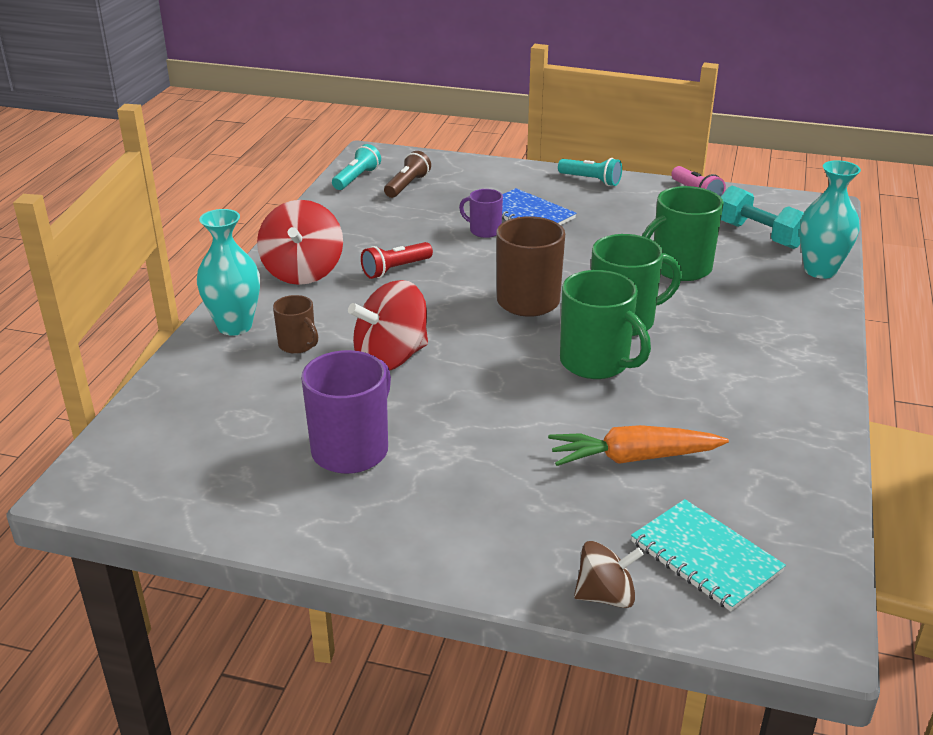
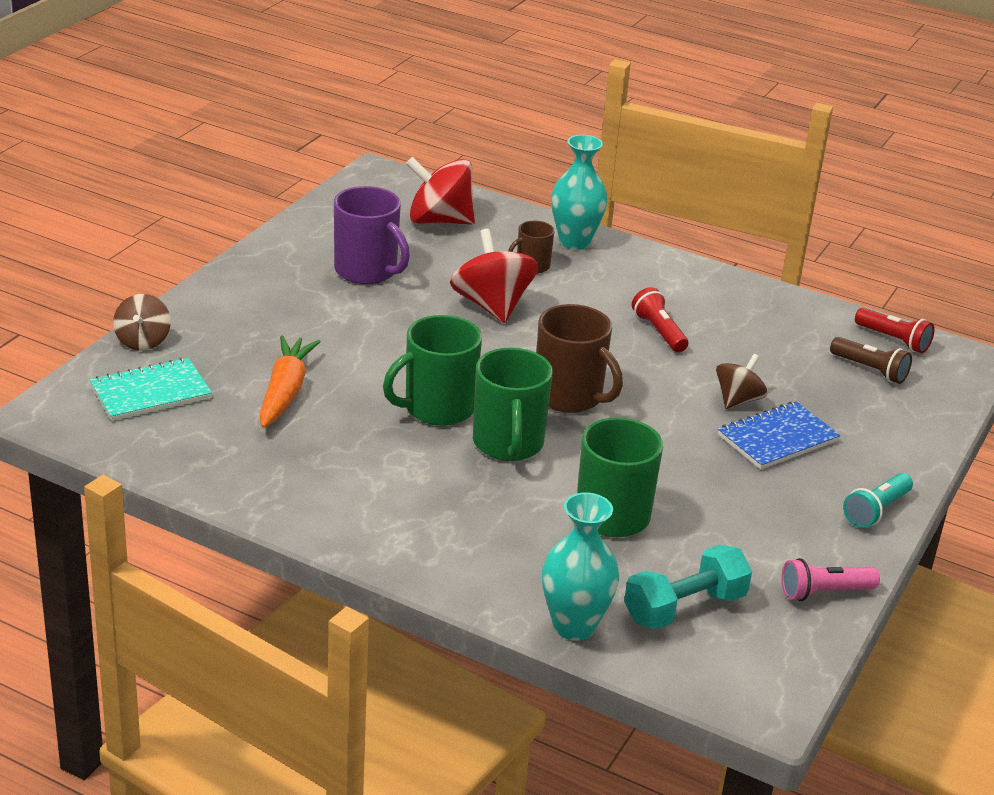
camera: 100 degrees right, 0 degrees up
(303, 272) = (667, 283): red spinning top -> red spinning top (439, 220)
(356, 178) = (893, 340): turquoise flashlight -> red flashlight
(484, 231) = (738, 400): purple mug -> brown spinning top

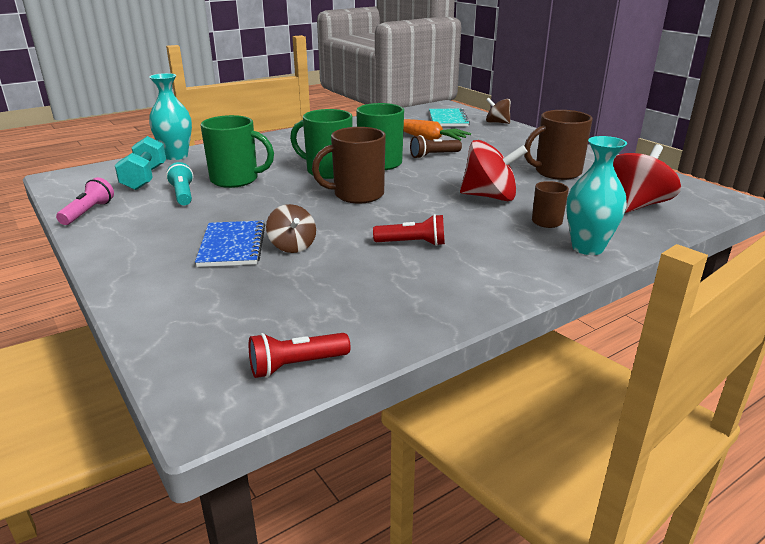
camera: 120 degrees right, 5 degrees down
(367, 271) = (556, 172): purple mug -> brown mug
(870, 370) = (263, 325): brown flashlight -> brown flashlight (434, 155)
(876, 511) = (112, 253): turquoise flashlight -> turquoise flashlight (183, 194)

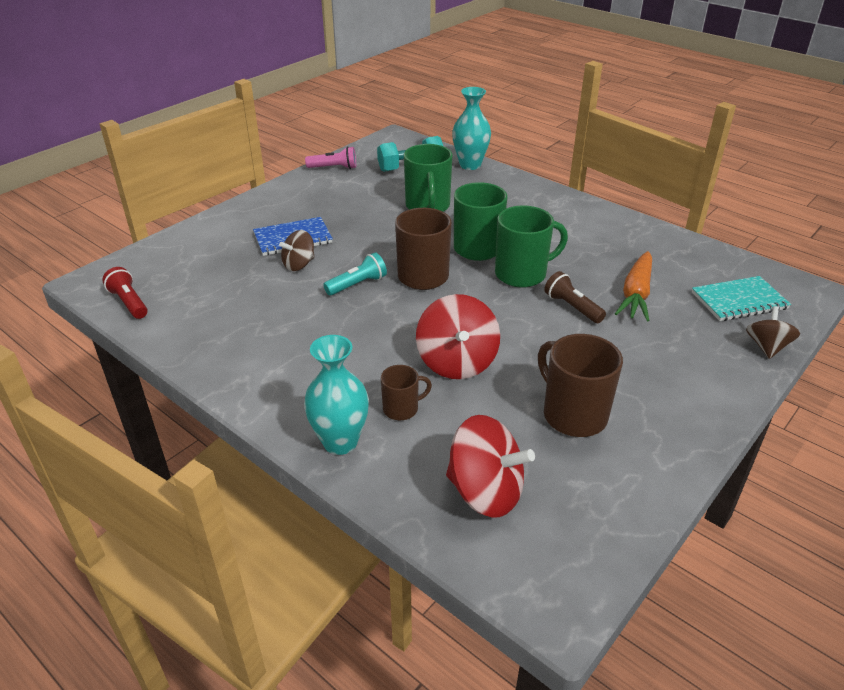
camera: 75 degrees right, 10 degrees up
(183, 194) = (383, 192): turquoise flashlight -> turquoise flashlight (357, 284)
(412, 243) = (320, 324): red flashlight -> none

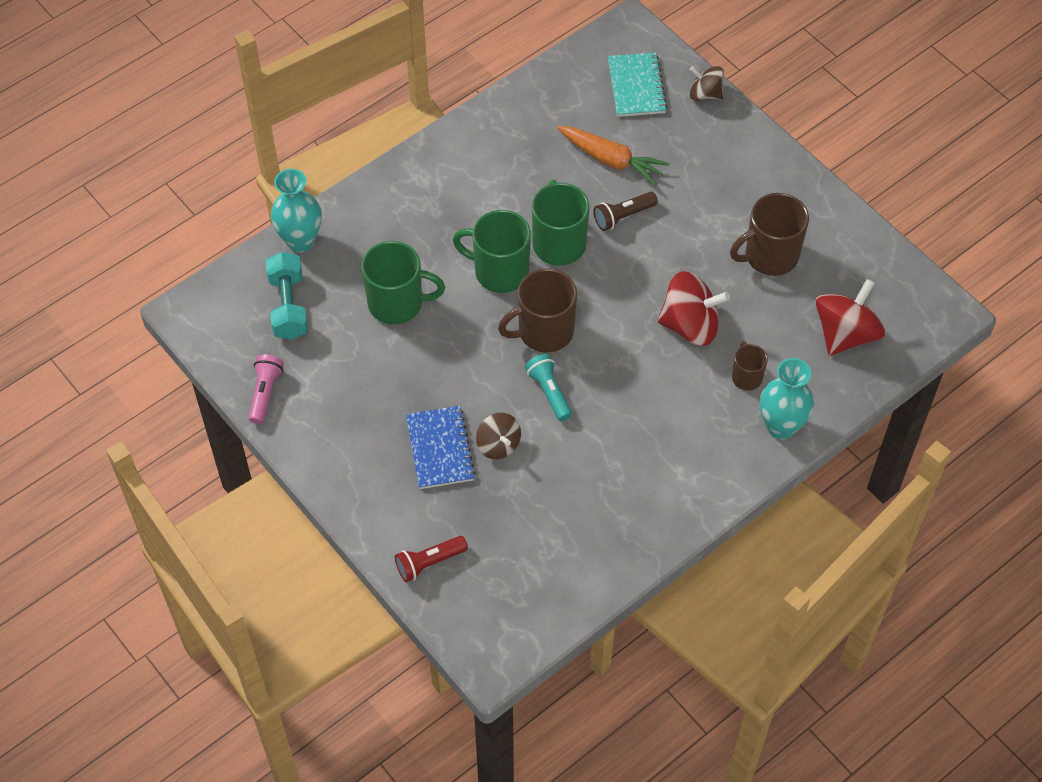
camera: 80 degrees left, 20 degrees up
(129, 302) = (541, 613): red flashlight -> red flashlight (429, 562)

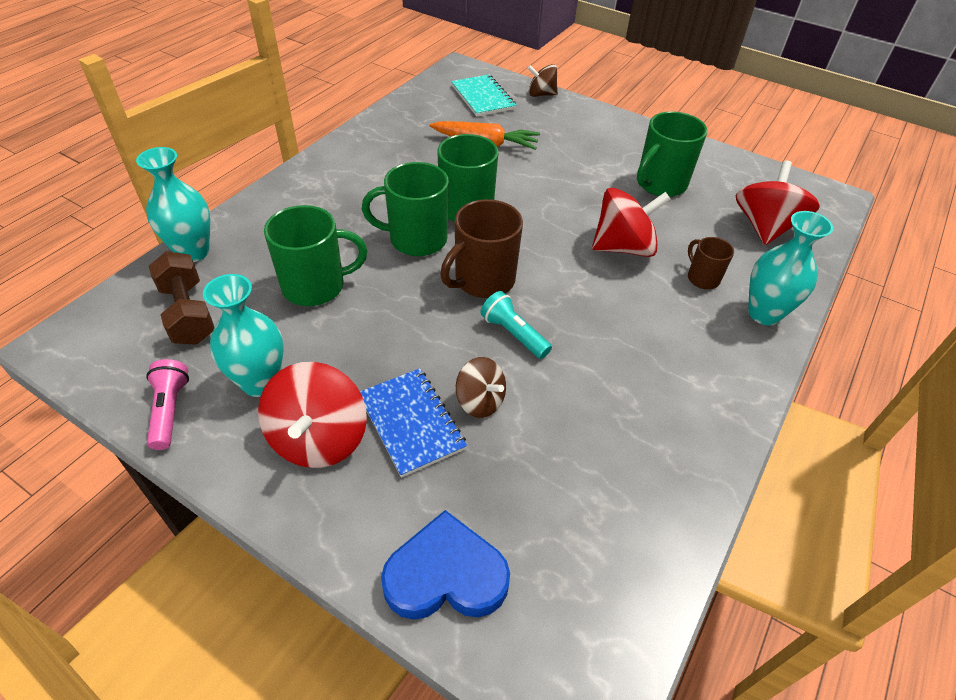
camera: 20 degrees left, 10 degrees down
(288, 306) = (188, 313): turquoise dumbbell -> brown dumbbell
(335, 385) = (260, 382): none -> turquoise vase
(368, 444) = (319, 438): none -> red spinning top
(429, 562) = (446, 575): red flashlight -> blue heart
(623, 216) = (515, 179): brown flashlight -> none
(770, 256) = (660, 184): brown mug -> green mug

